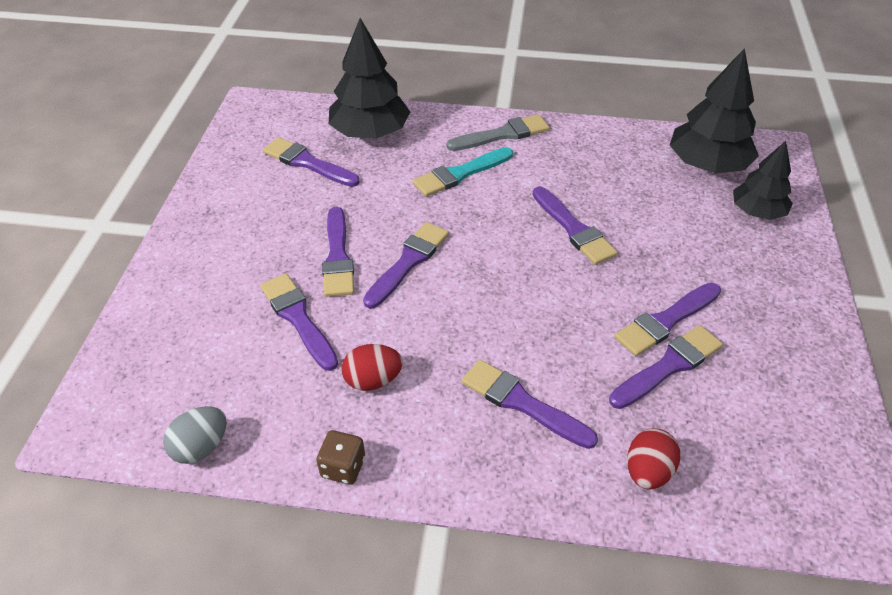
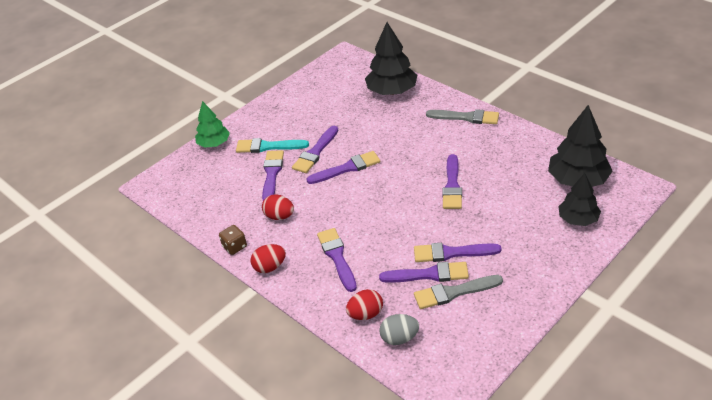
camera: 40 degrees right, 5 degrees down
(149, 308) = (214, 144): none -> green tree
(201, 447) = (187, 212): grey egg -> grey egg (399, 338)
(307, 163) = (344, 97): purple brush -> none
(434, 472) = (270, 267): none -> red egg
(460, 174) = (419, 132): turquoise brush -> turquoise brush (268, 146)
(724, 375) = (454, 292): none -> grey brush

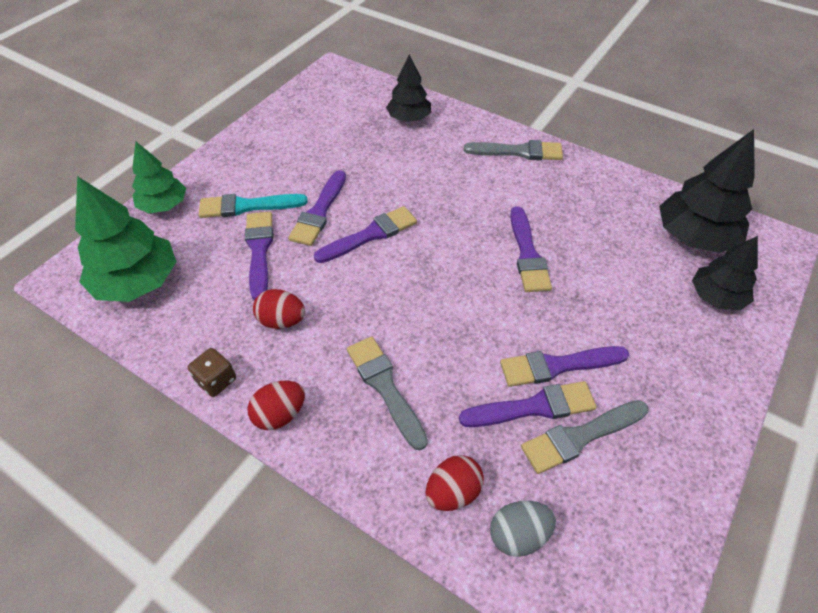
camera: 15 degrees left, 10 degrees up
(193, 189) = (137, 282): none -> green tree
(337, 257) = (385, 387): purple brush -> grey brush
(392, 91) = (409, 118): black tree -> black tree, size x0.64

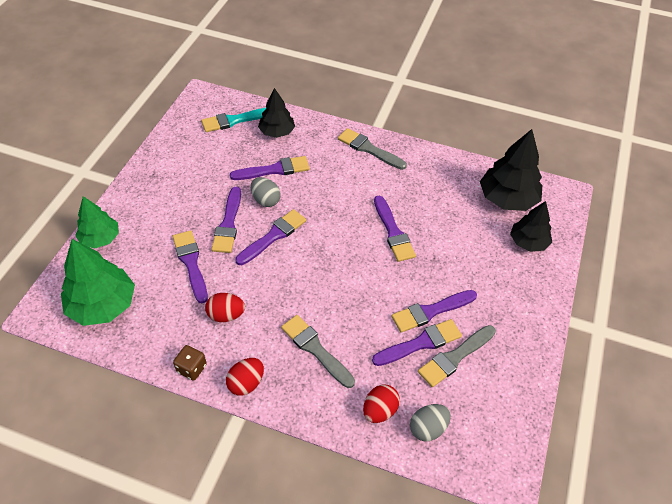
camera: 15 degrees left, 0 degrees up
(247, 206) = (169, 228): turquoise brush -> turquoise brush (235, 120)
(373, 192) = (266, 200): none -> grey egg
(393, 159) = (274, 170): none -> purple brush
(518, 152) = (369, 149): grey brush -> grey brush turned 135 degrees counterclockwise

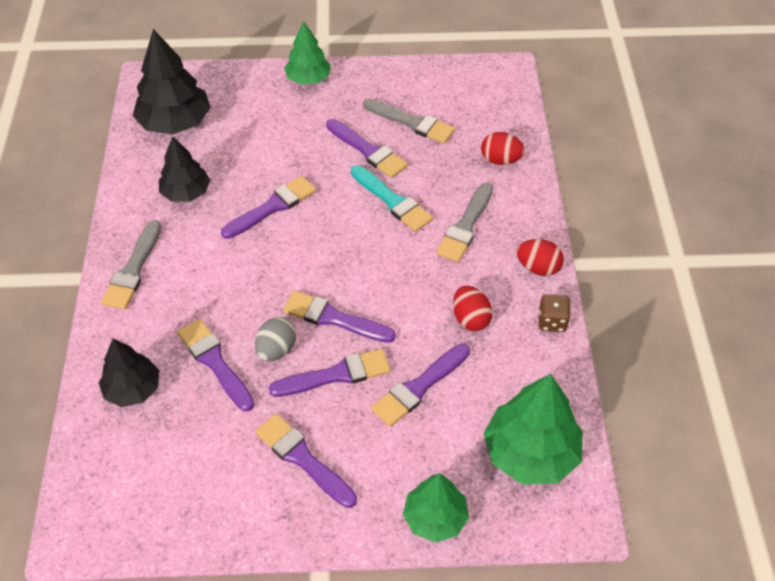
camera: 110 degrees left, 0 degrees up
(235, 120) = (123, 457): turquoise brush -> turquoise brush (392, 201)
(420, 343) = (410, 149): purple brush -> purple brush (303, 459)
(428, 428) = (496, 125): grey egg -> none
(528, 242) = (236, 96): black tree -> black tree (186, 193)
(538, 298) = (308, 79): none -> green tree

